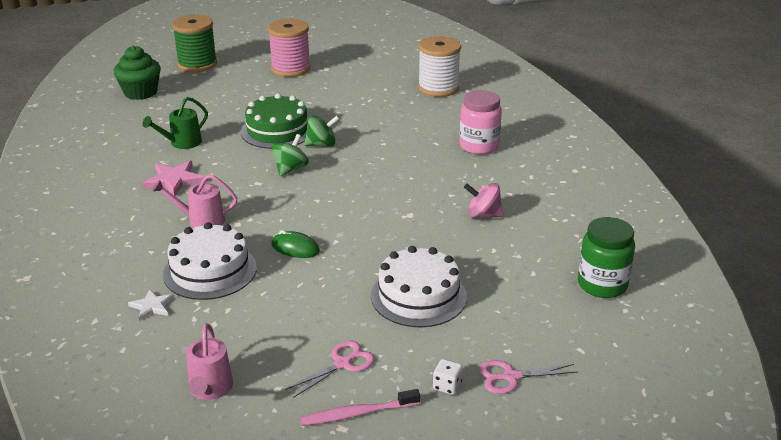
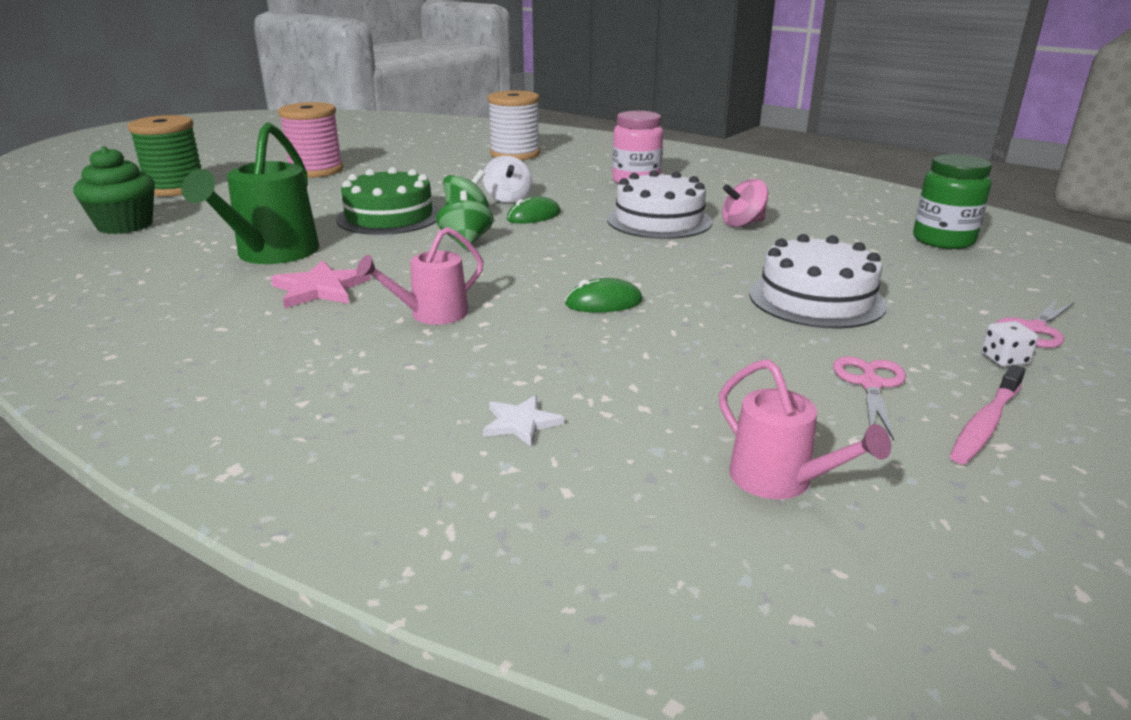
camera: 35 degrees left, 5 degrees down
(181, 143) = (271, 254): green watering can -> green watering can, size x1.67
(210, 271) = (535, 357): white cake -> white cake (659, 220)
(360, 159) = (533, 216): none -> green mouse
(368, 136) = (508, 198): none -> white spinning top

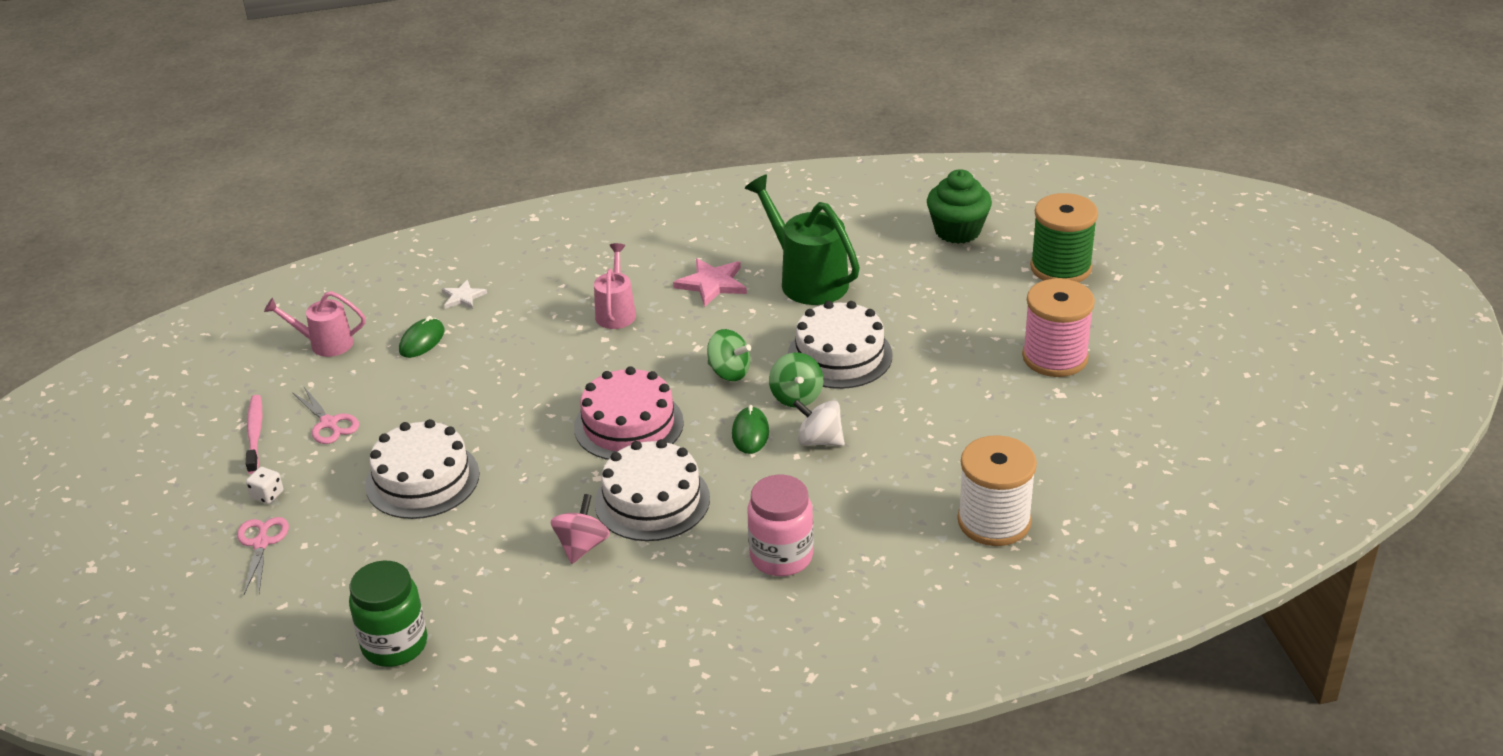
camera: 130 degrees right, 10 degrees up
(389, 217) = (839, 355): green cake -> white cake
(595, 252) = (628, 425): none -> pink cake
(603, 303) = (543, 384): green mouse -> green mouse (422, 341)

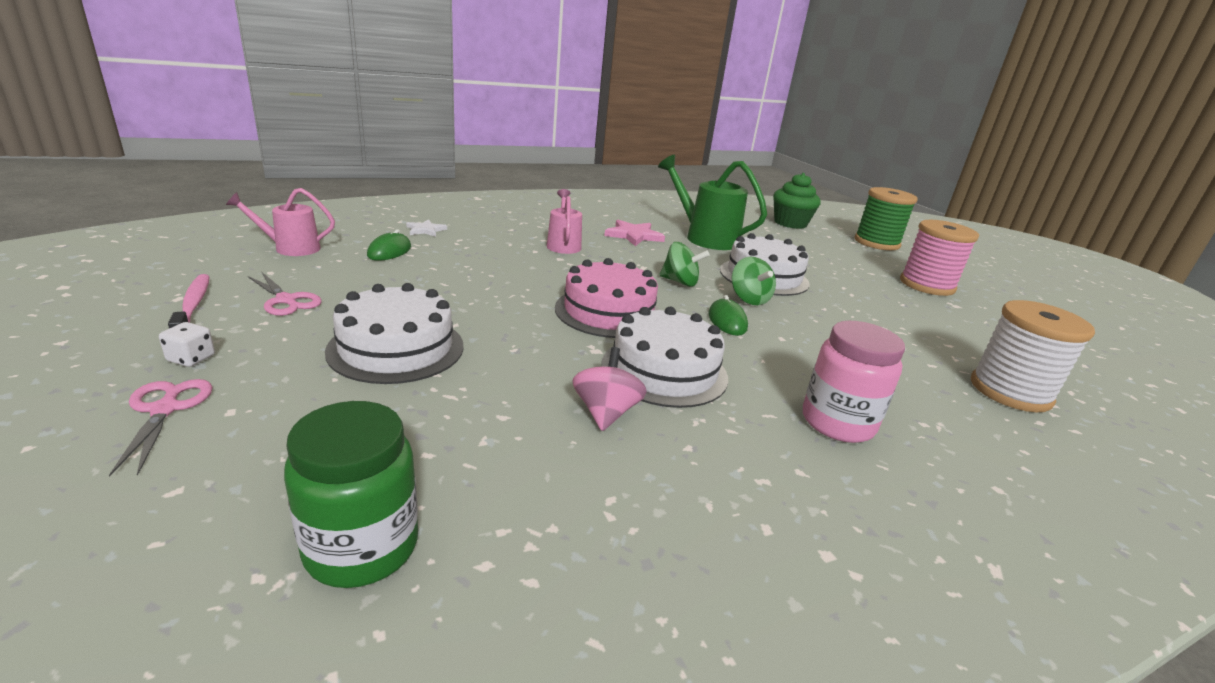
camera: 15 degrees left, 10 degrees down
(819, 440) = (793, 328): white spinning top -> none

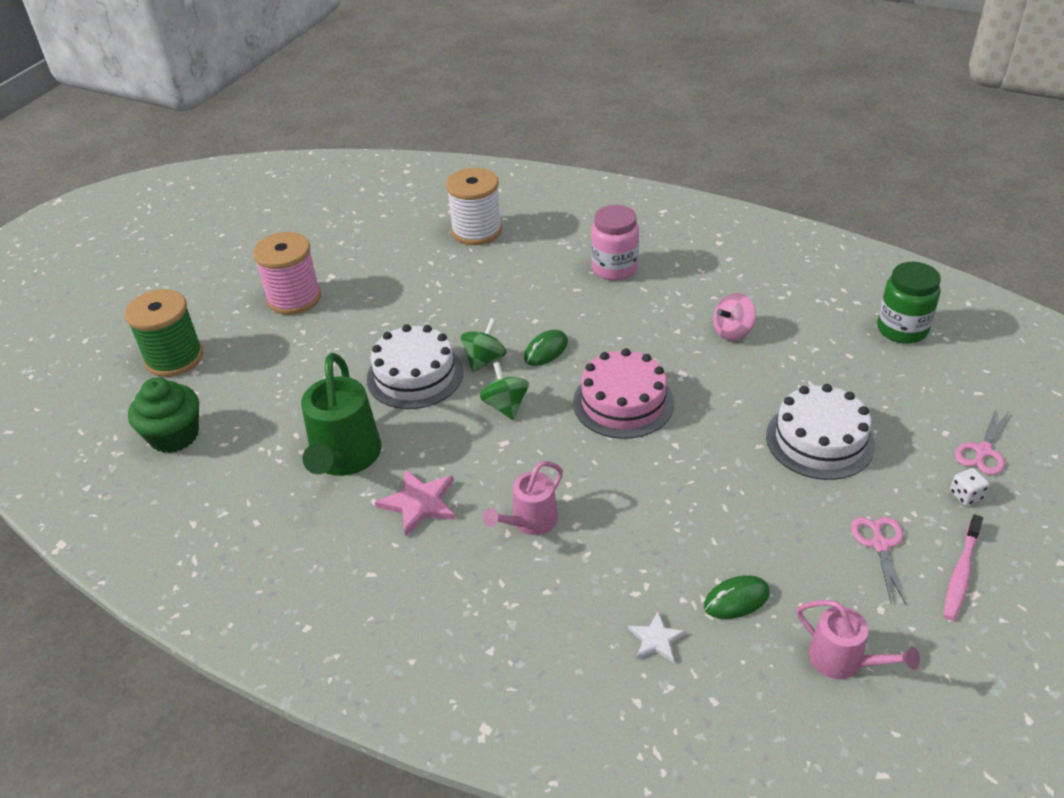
camera: 125 degrees left, 15 degrees up
(664, 370) = (659, 338): white cake -> none

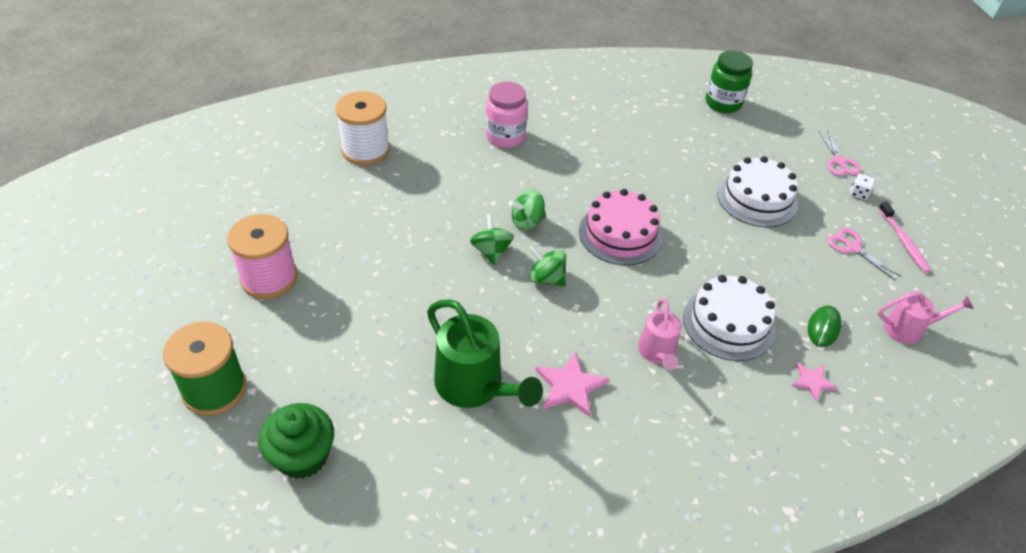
camera: 45 degrees left, 5 degrees up
(415, 375) = (452, 291): white cake -> white cake (728, 323)
(546, 350) = (527, 222): green mouse -> green spinning top
(656, 639) = (812, 382): white star -> pink star
(732, 331) = (632, 149): pink spinning top -> none

